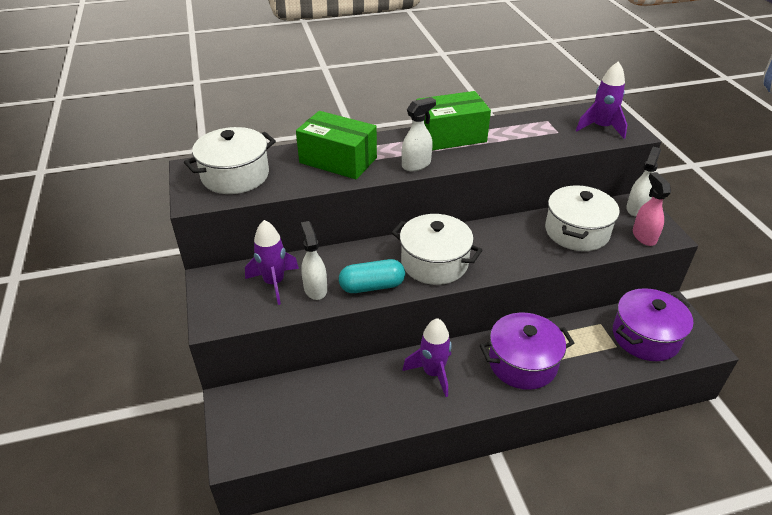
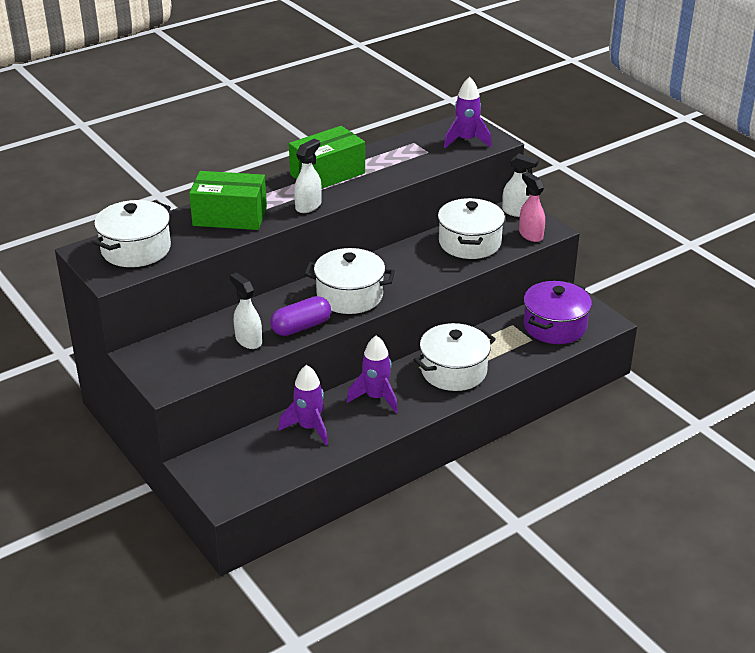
camera: 20 degrees left, 5 degrees down
(274, 283) = (205, 344): purple rocket -> purple rocket (309, 428)
(372, 286) = (301, 327): turquoise capsule -> purple capsule
(522, 363) = (453, 371): purple pot -> white pot
(636, 208) = (517, 212): white spray bottle -> white spray bottle turned 105 degrees clockwise

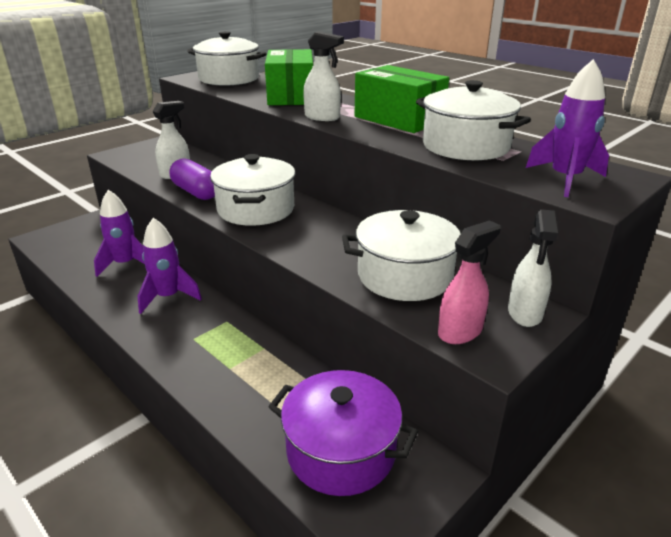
camera: 80 degrees right, 5 degrees down
(453, 371) = (216, 349): white pot -> white pot (465, 146)

